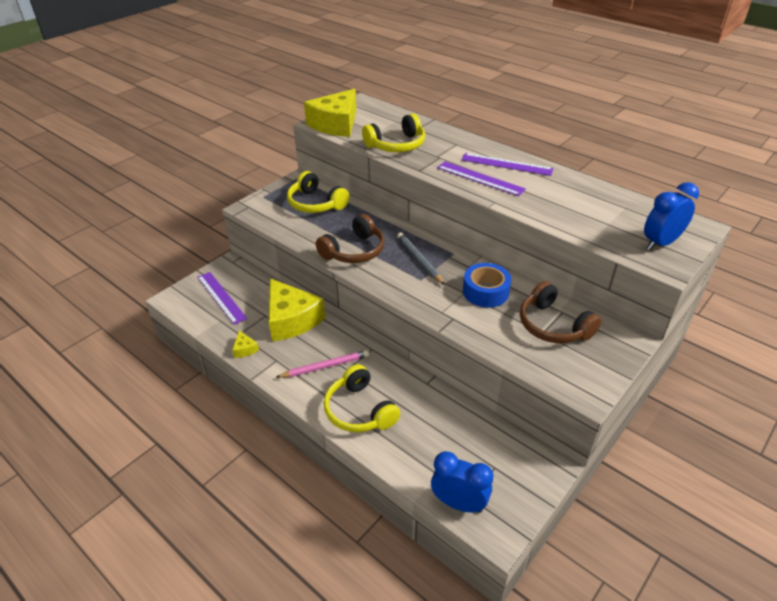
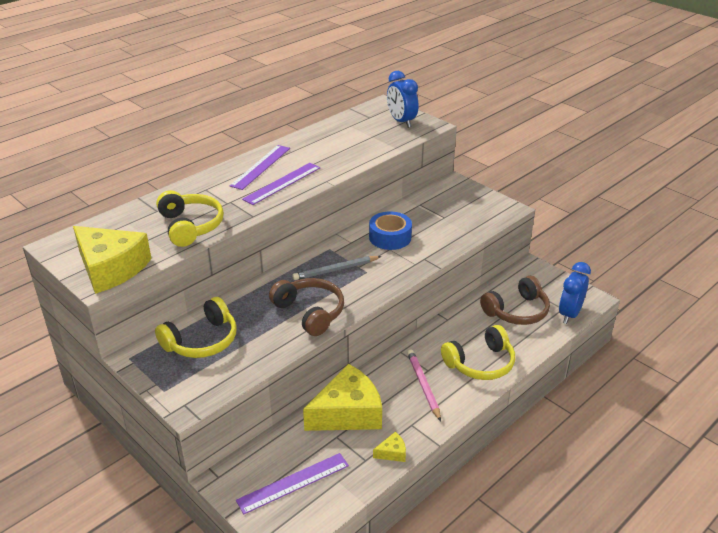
camera: 85 degrees left, 5 degrees down
(553, 325) = (436, 211): brown headphones -> brown headphones (517, 311)

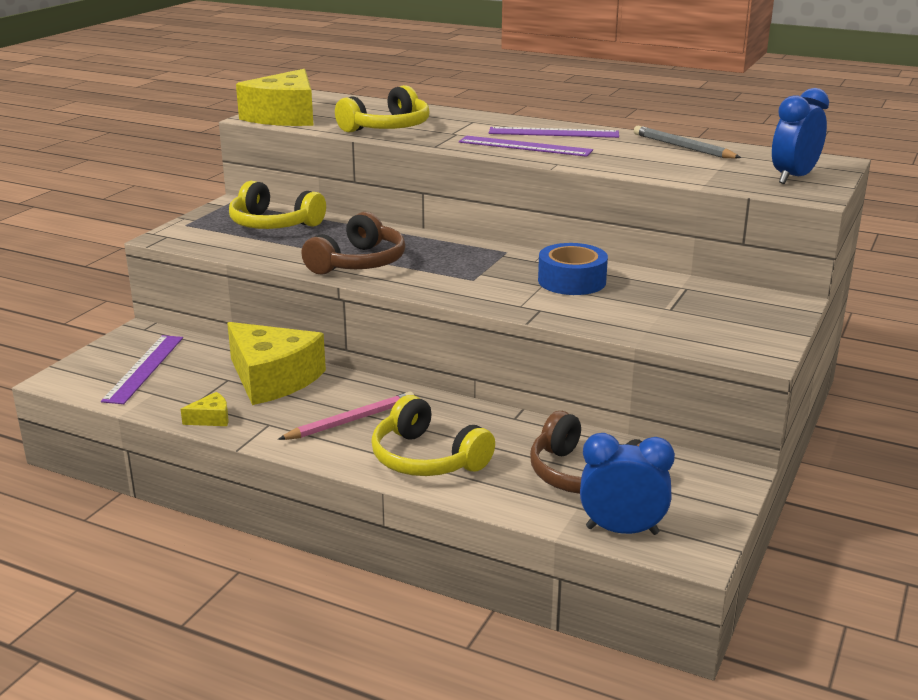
camera: 70 degrees right, 10 degrees down
(293, 483) = (144, 368): purple ruler -> purple ruler turned 60 degrees clockwise
(335, 270) = (460, 262): grey pencil -> grey pencil (683, 147)
(392, 453) = (211, 418): yellow cheese -> yellow cheese turned 75 degrees counterclockwise

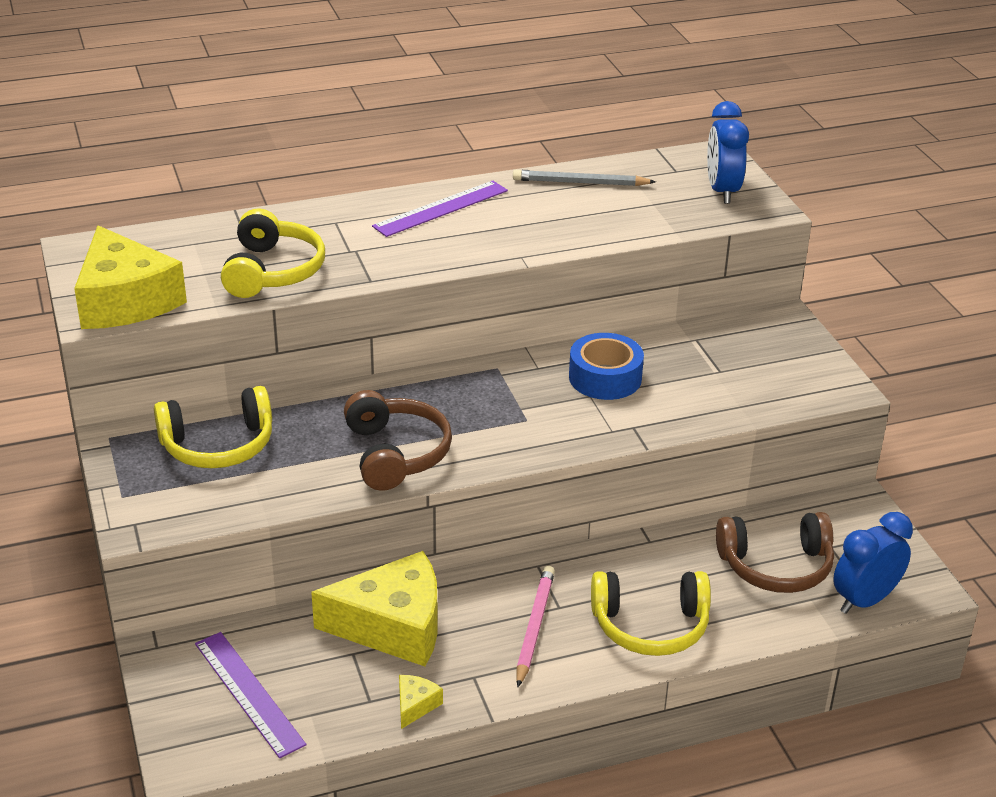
camera: 45 degrees left, 10 degrees up
(525, 146) = (452, 243): purple ruler -> none

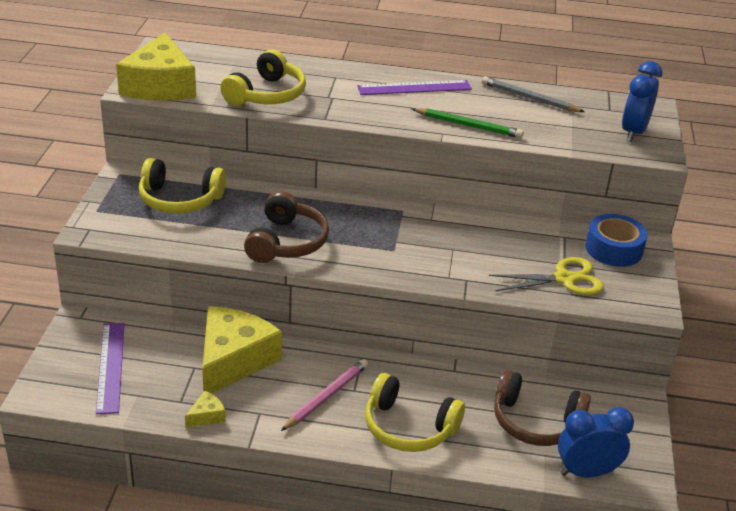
camera: 25 degrees right, 0 degrees up
(393, 626) = (233, 360): yellow cheese -> yellow cheese turned 90 degrees counterclockwise
(542, 238) = (468, 125): none -> green pencil
(605, 378) = (474, 241): blue tape -> blue tape (613, 249)
(734, 389) = (564, 279): none -> yellow scissors

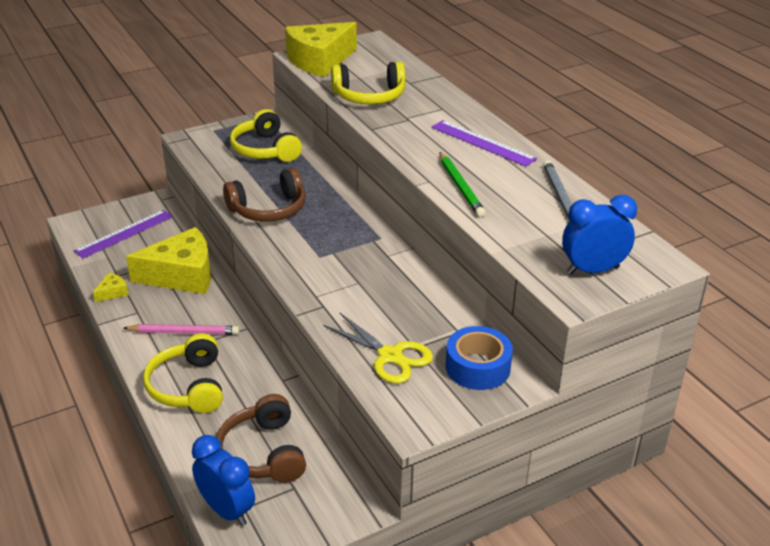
camera: 55 degrees right, 0 degrees up
(207, 416) = (112, 292): yellow cheese -> yellow cheese turned 60 degrees counterclockwise

